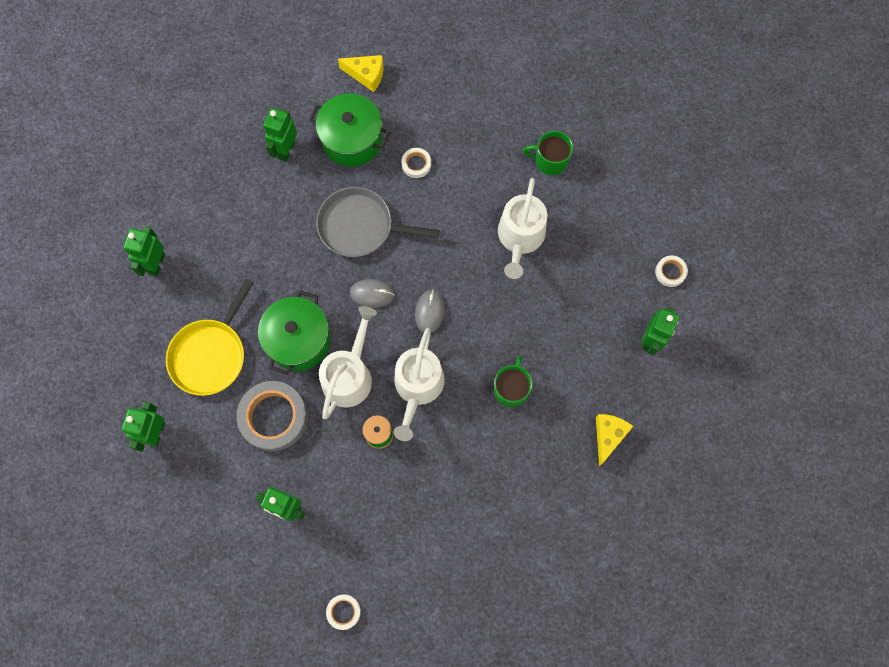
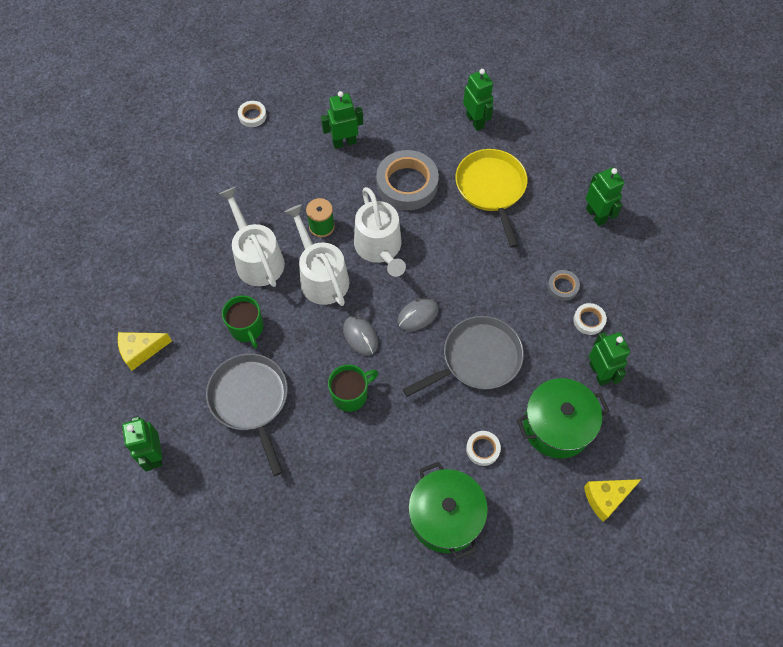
camera: 140 degrees right, 10 degrees down
(244, 229) = (562, 287): none -> grey tape
(299, 340) = (440, 243): green pot -> green pot (445, 517)
(520, 237) = (337, 455): white watering can -> white watering can (257, 259)
(550, 161) = (368, 552): green mug -> green mug (350, 394)
(551, 326) = (250, 400): none -> grey pan
(608, 436) = (141, 351): yellow cheese -> yellow cheese turned 90 degrees clockwise
(670, 272) = (176, 531): white tape -> white tape (589, 320)

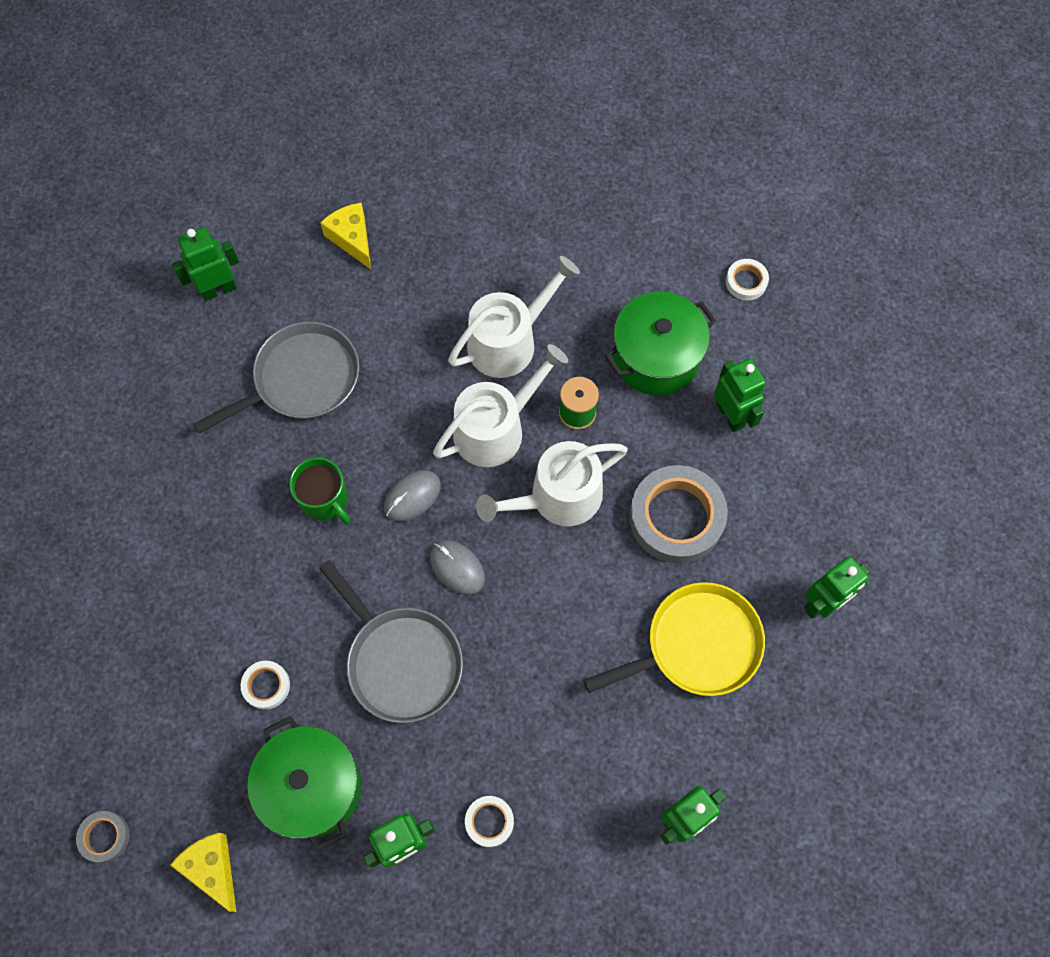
camera: 80 degrees right, 5 degrees up
(247, 328) = (402, 352): green mug -> none
(445, 517) = (168, 648): green pot -> green pot (656, 357)
(562, 287) = (541, 775): grey tape -> grey tape (104, 837)

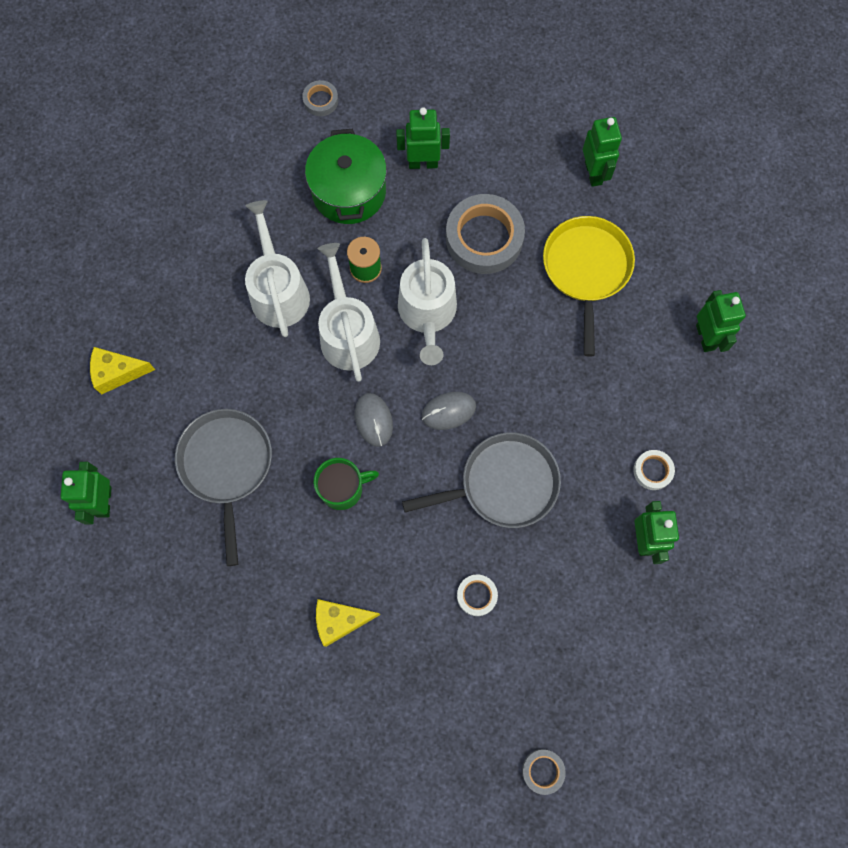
camera: 65 degrees left, 5 degrees up
(212, 868) = (603, 692): yellow cheese -> yellow cheese (340, 621)
(312, 787) = (572, 591): green pot -> none
(746, 282) = (320, 100): white tape -> grey tape

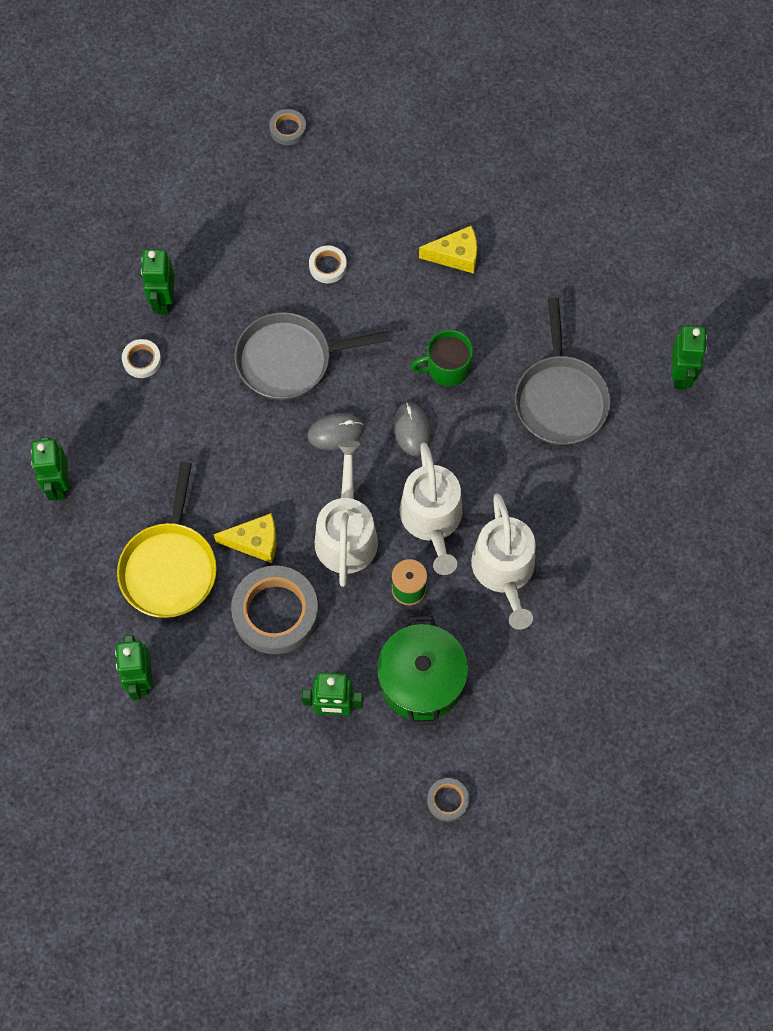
camera: 175 degrees left, 5 degrees down
(117, 373) = (673, 498): yellow cheese -> yellow cheese (255, 542)

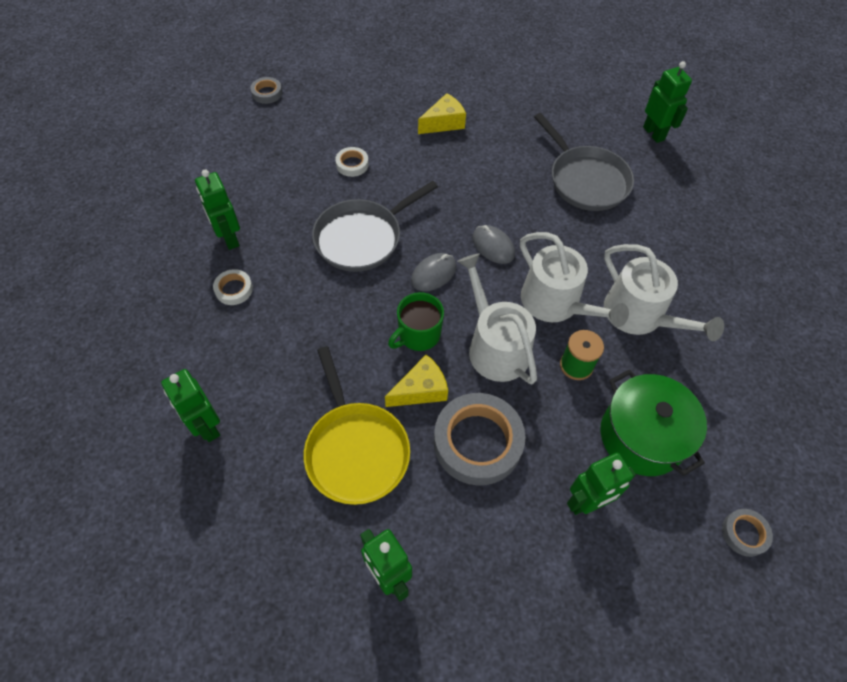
camera: 30 degrees left, 10 degrees down
(446, 368) = (489, 194): green mug -> green mug (418, 335)

